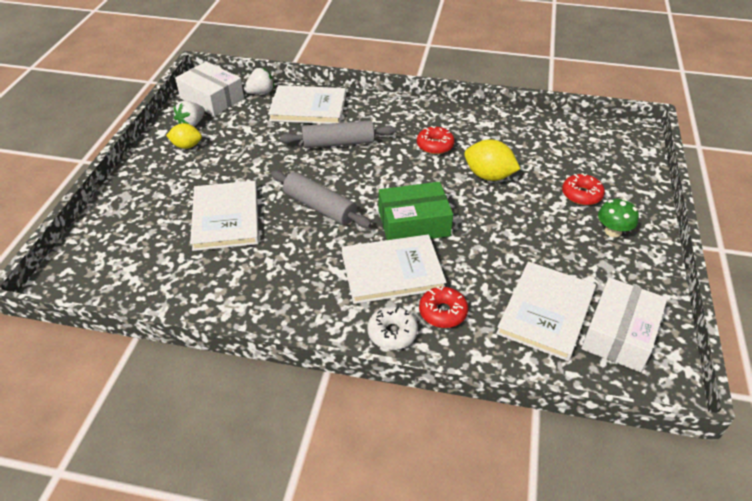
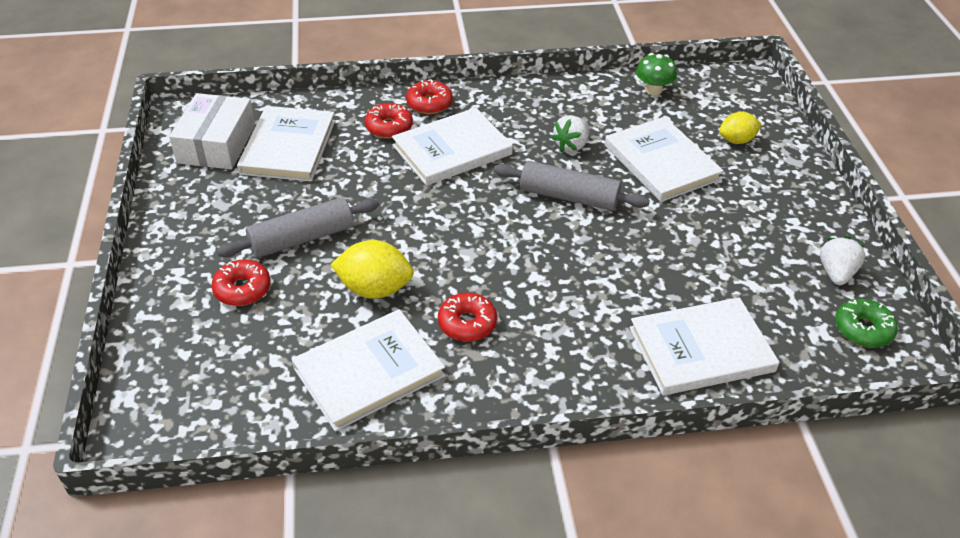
camera: 160 degrees right, 0 degrees up
(187, 146) = (802, 237): yellow lemon -> yellow lemon (736, 140)
(212, 98) = (863, 329): white box -> green donut
(261, 92) = (803, 363): white strawberry -> white strawberry (571, 146)
(338, 143) = (608, 292): grey rolling pin -> grey rolling pin (302, 239)
(392, 333) = (429, 103): white donut -> red donut
(414, 223) = (450, 202): green box -> none
(501, 135) = (369, 372): none -> white book
(613, 231) = (206, 246): green mushroom -> green mushroom (653, 90)

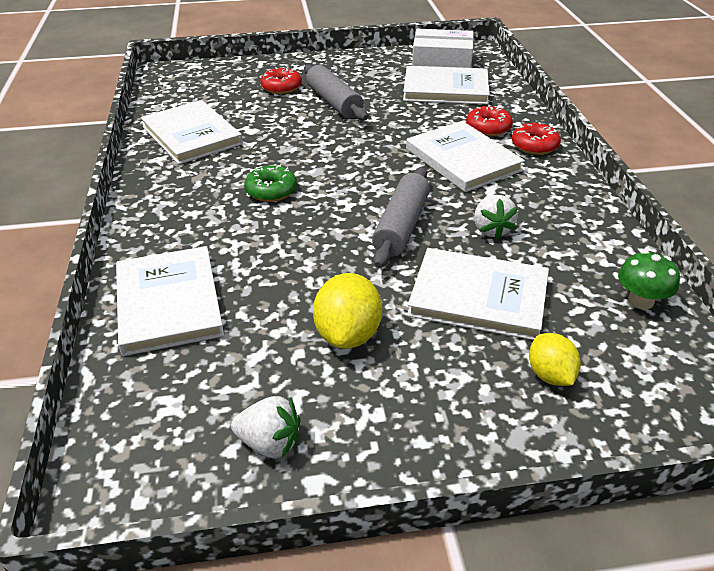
camera: 90 degrees right, 5 degrees down
(375, 289) = (276, 133): yellow lemon -> yellow lemon (348, 334)
(467, 323) = (231, 172): red donut -> none
(571, 146) = (491, 230): white strawberry -> white strawberry turned 135 degrees counterclockwise
(661, 162) = (478, 297): white book -> white book turned 45 degrees clockwise
(863, 329) = (164, 452): green donut -> green donut (271, 191)

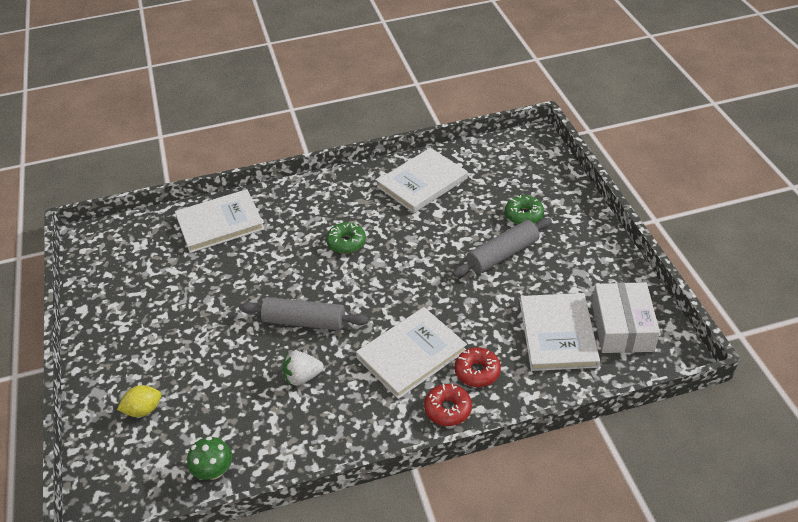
camera: 85 degrees right, 5 degrees up
(270, 443) = (109, 288): white strawberry -> none
(281, 87) = (524, 215): red donut -> green donut
(348, 334) = (187, 307): yellow lemon -> none
(478, 297) = (221, 371): white book -> none

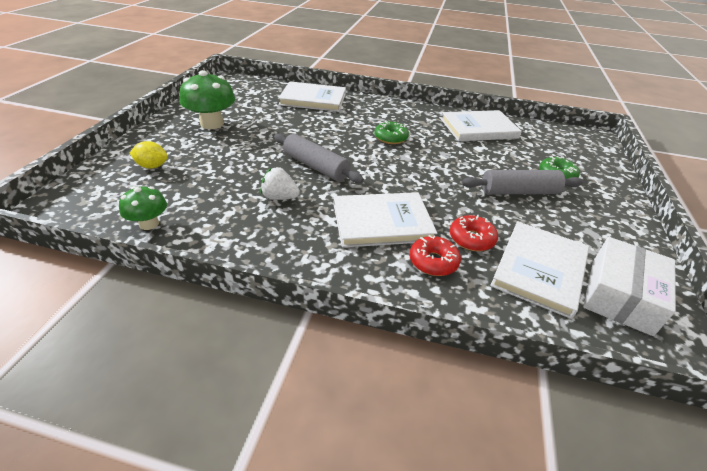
camera: 25 degrees right, 5 degrees down
(144, 320) = (212, 124): none -> green mushroom
(448, 409) = (381, 277): red donut -> red donut (471, 239)

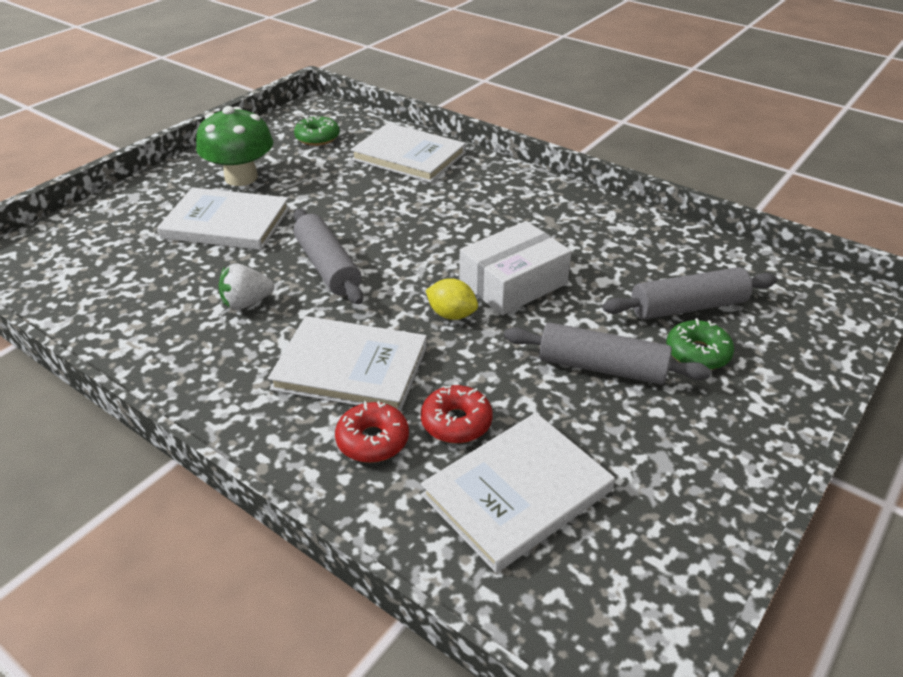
camera: 25 degrees right, 0 degrees up
(149, 224) = (76, 306): green mushroom -> none
(152, 166) = (129, 229): yellow lemon -> yellow lemon (451, 315)
(279, 197) = (246, 303): white strawberry -> white strawberry turned 60 degrees counterclockwise
(390, 138) = (473, 239): green donut -> green donut (317, 138)
(479, 128) = (636, 246): white book -> white book (226, 223)
(531, 154) = (688, 307): none -> grey rolling pin
(620, 296) = (608, 566): white box -> white box (513, 283)

